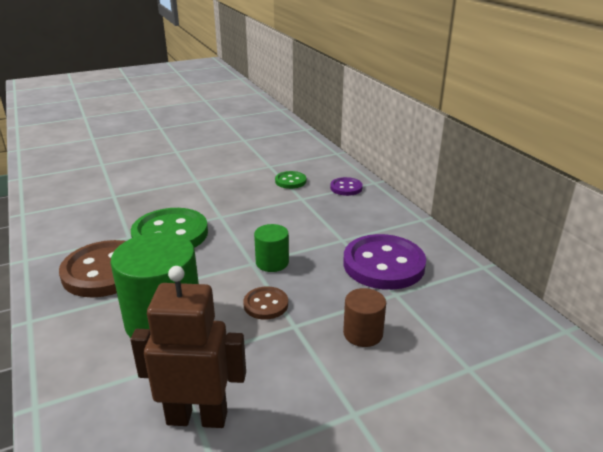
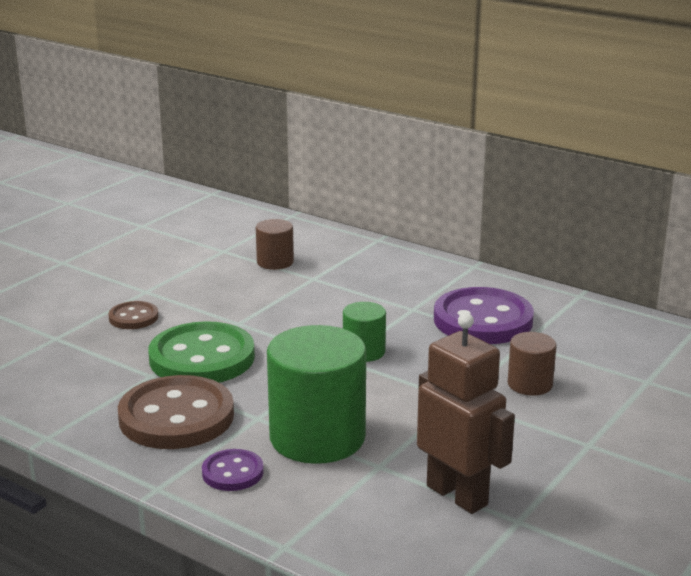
camera: 30 degrees left, 5 degrees down
(197, 417) = (457, 495): brown robot -> brown robot turned 75 degrees clockwise
(266, 304) = (406, 390): brown button -> brown button (133, 317)
(290, 181) = (275, 262): green button -> brown cylinder
(346, 188) = (352, 253): purple button -> purple button (232, 472)

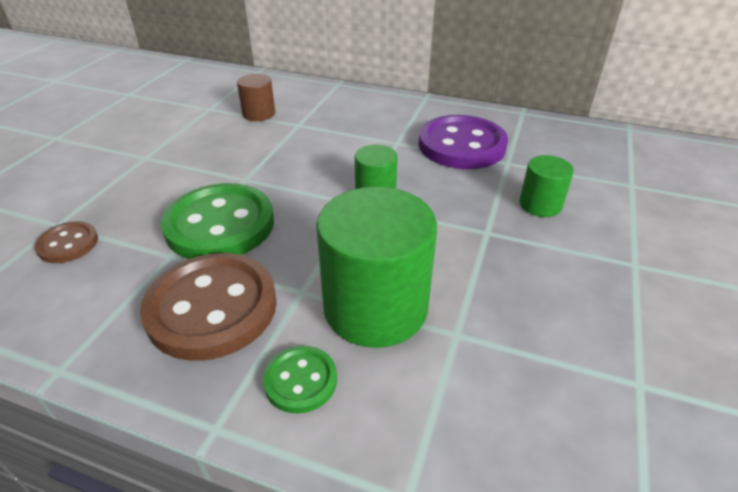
camera: 15 degrees left, 15 degrees up
(133, 317) = (138, 188): brown button -> brown button (68, 244)
(232, 472) = (300, 380): purple button -> green button
(457, 495) = (558, 360): brown robot -> none
(530, 384) = (540, 205): brown cylinder -> green cylinder

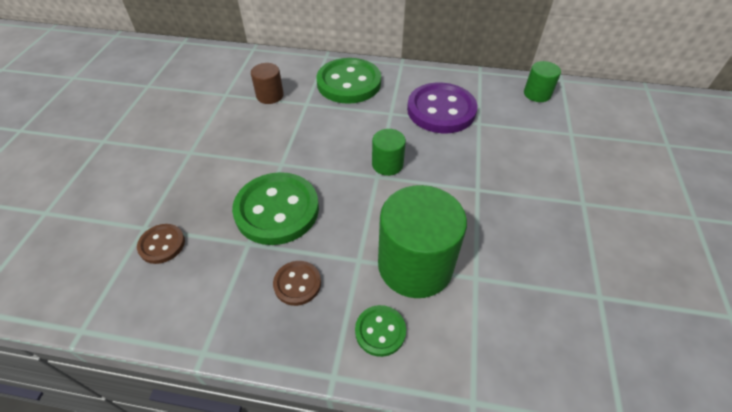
camera: 10 degrees left, 10 degrees up
(212, 308) = (297, 284): brown button -> brown button, size x0.50
(356, 110) = (349, 83): none -> green button
(540, 205) = (510, 160): green cylinder -> green cylinder (537, 94)

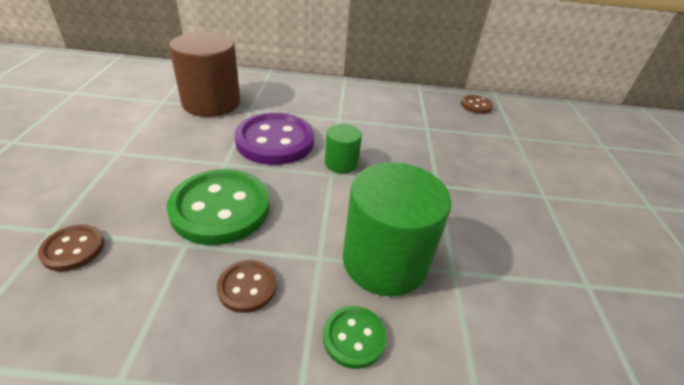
camera: 10 degrees left, 10 degrees down
(270, 96) = (211, 103): brown cylinder -> brown cylinder, size x1.98
(349, 83) = (294, 94): green button -> none
(441, 110) = (388, 117): purple button -> purple button (275, 141)
(537, 94) = (476, 106): green cylinder -> brown button

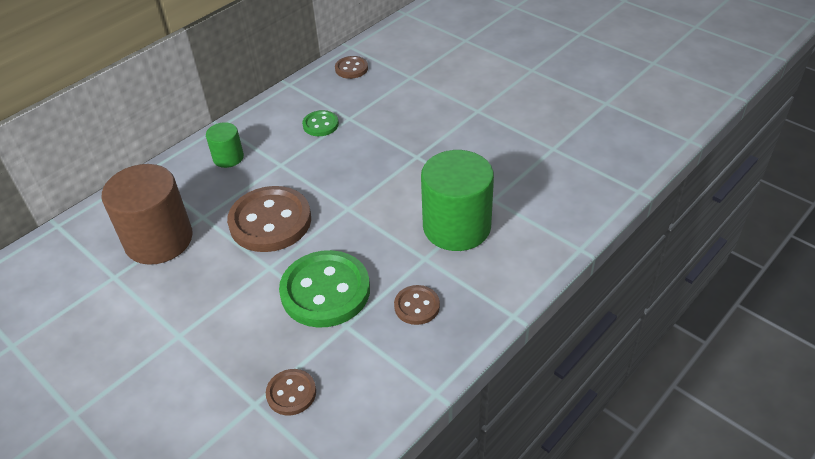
camera: 45 degrees left, 5 degrees up
(275, 141) = (270, 221): purple button -> brown button
(341, 163) = (341, 195): green cylinder -> green cylinder (228, 158)
(354, 337) = (496, 273): green button -> green button (320, 125)

